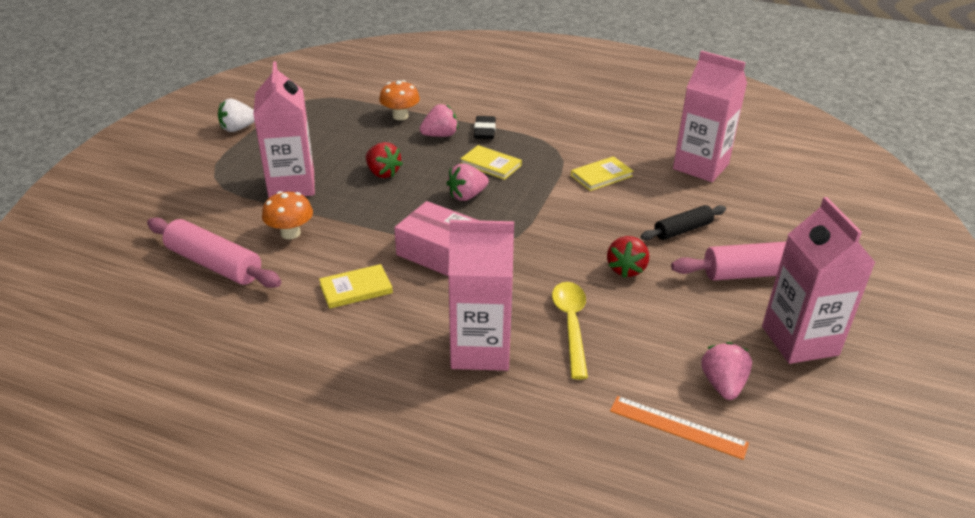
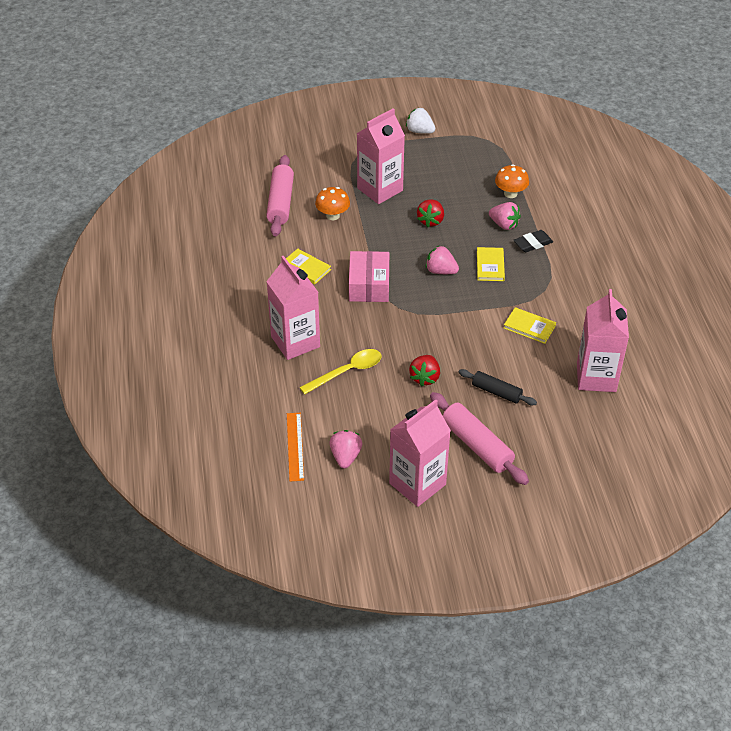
camera: 60 degrees right, 10 degrees up
(626, 269) = (425, 378): red strawberry -> red strawberry turned 60 degrees counterclockwise
(723, 385) = (345, 457): pink strawberry -> pink strawberry turned 60 degrees counterclockwise

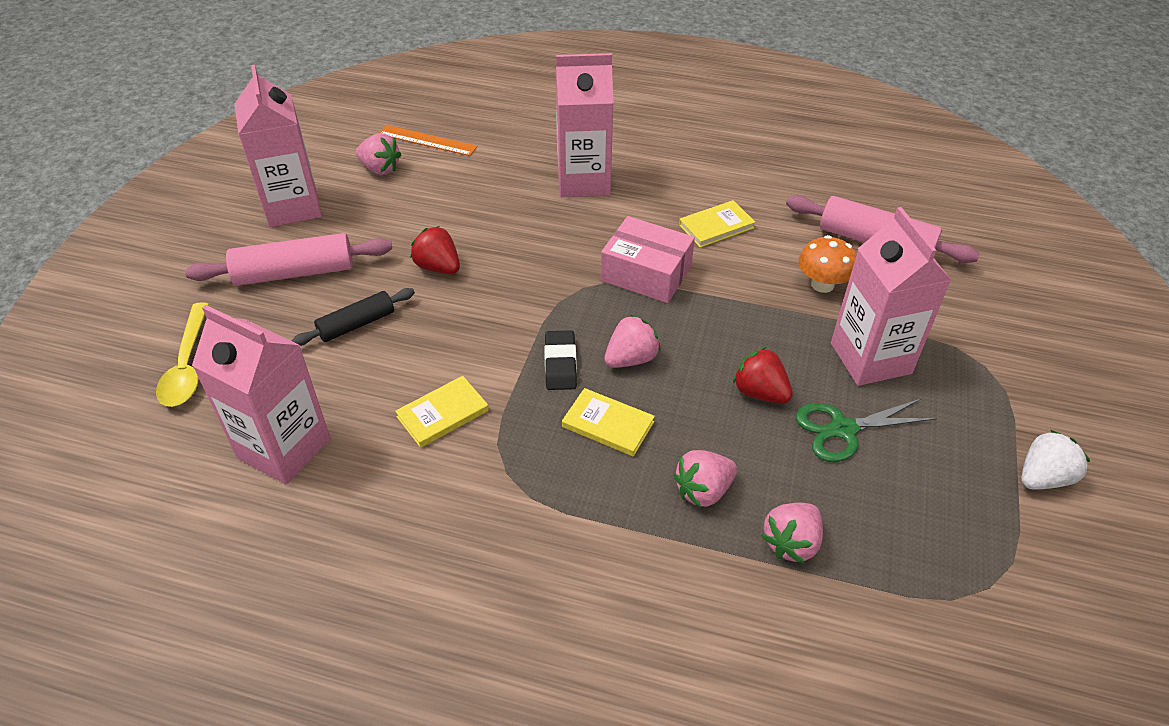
camera: 115 degrees right, 0 degrees up
(347, 372) = (502, 206): yellow spoon -> yellow spoon (187, 365)
(435, 190) = (843, 429): none -> green scissors
(510, 193) = (791, 543): orange mushroom -> pink strawberry
(533, 243) = (630, 511): black eraser -> black eraser (560, 364)

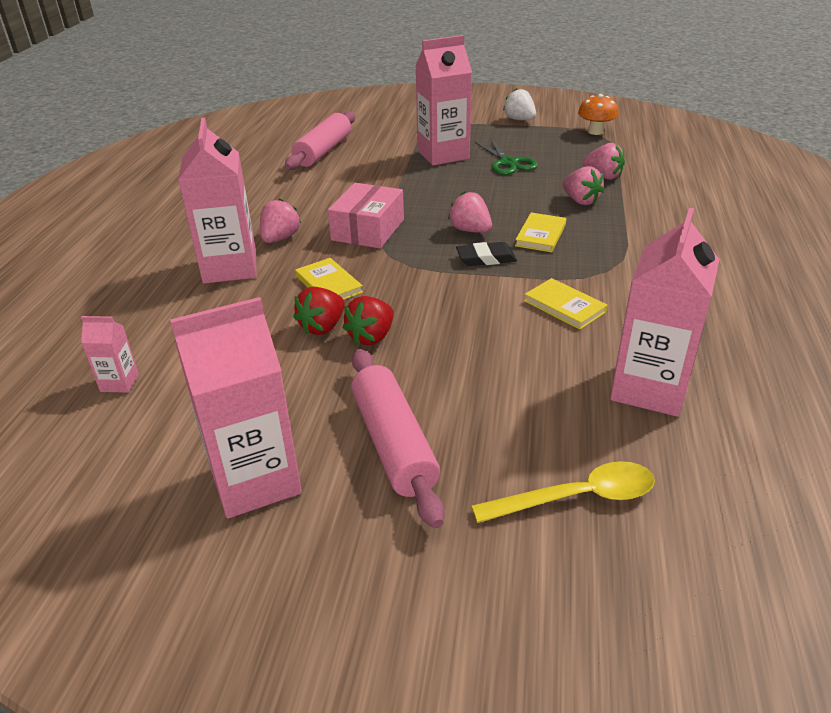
camera: 95 degrees left, 10 degrees down
(357, 324) = (470, 376): black rolling pin -> none
(380, 169) = (177, 413): pink strawberry -> pink strawberry (280, 238)
(427, 140) = (119, 383): orange ruler -> pink carton
(716, 226) = (304, 204): yellow book -> yellow book (329, 284)
(759, 392) = (486, 186): red strawberry -> red strawberry (322, 327)
(822, 284) = (372, 167): orange mushroom -> orange mushroom (595, 132)

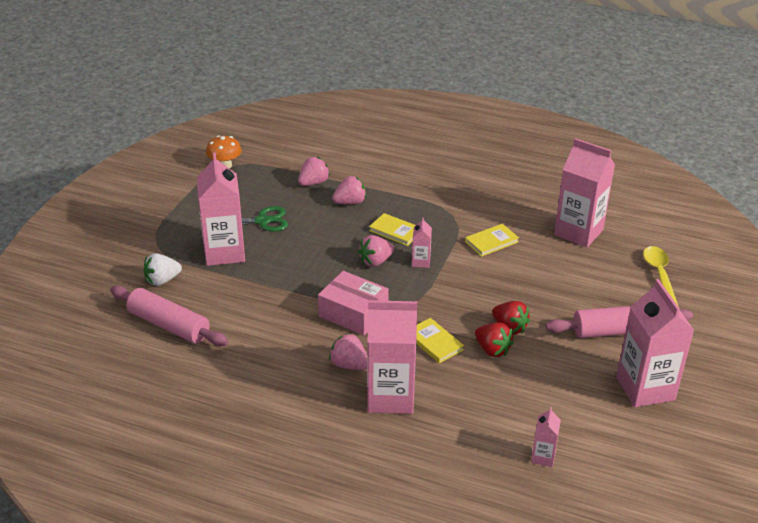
camera: 80 degrees left, 0 degrees up
(329, 284) = (434, 342): yellow book -> yellow book turned 75 degrees clockwise
(486, 258) = (421, 262): black eraser -> pink carton
(519, 120) = (170, 197): white strawberry -> white strawberry (162, 280)

